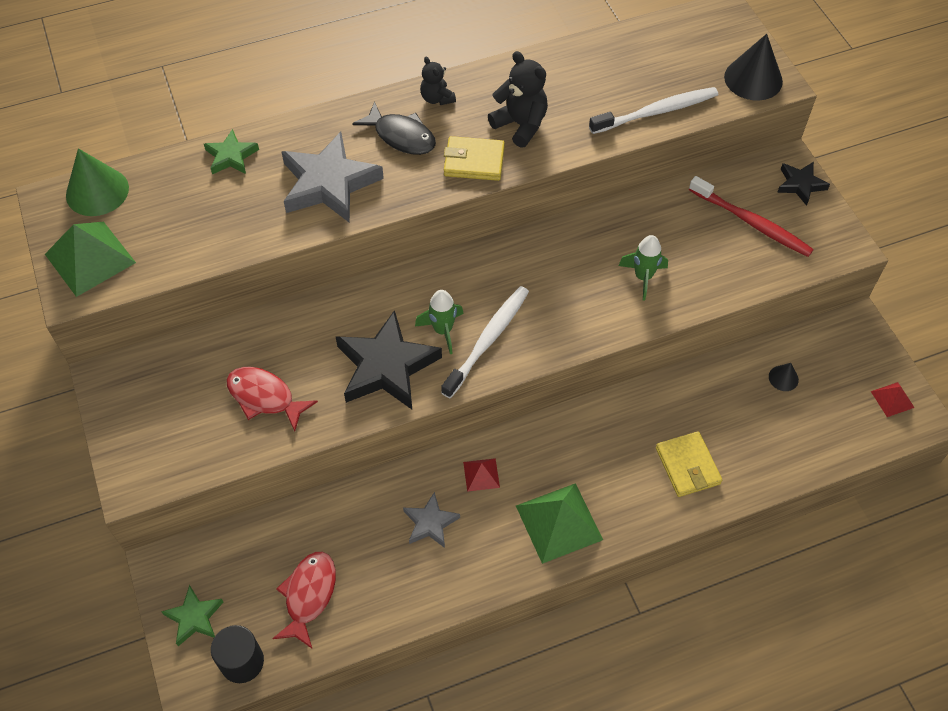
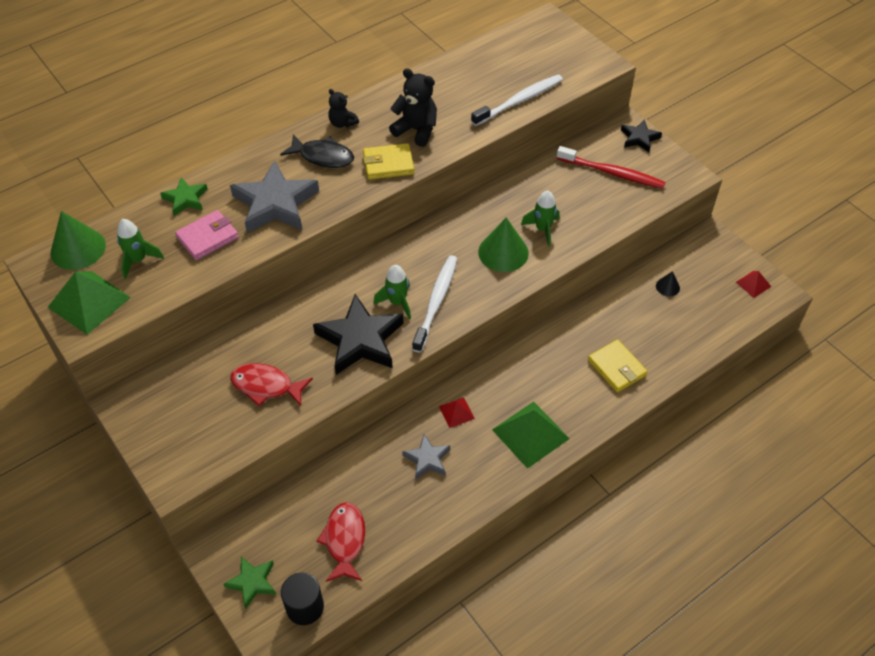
camera: 15 degrees left, 5 degrees down
(157, 220) = (138, 260): none -> green rocket
(241, 209) = (208, 237): none -> pink wallet
(586, 296) = (503, 252): none -> green cone
(753, 79) = (584, 64): black cone -> none

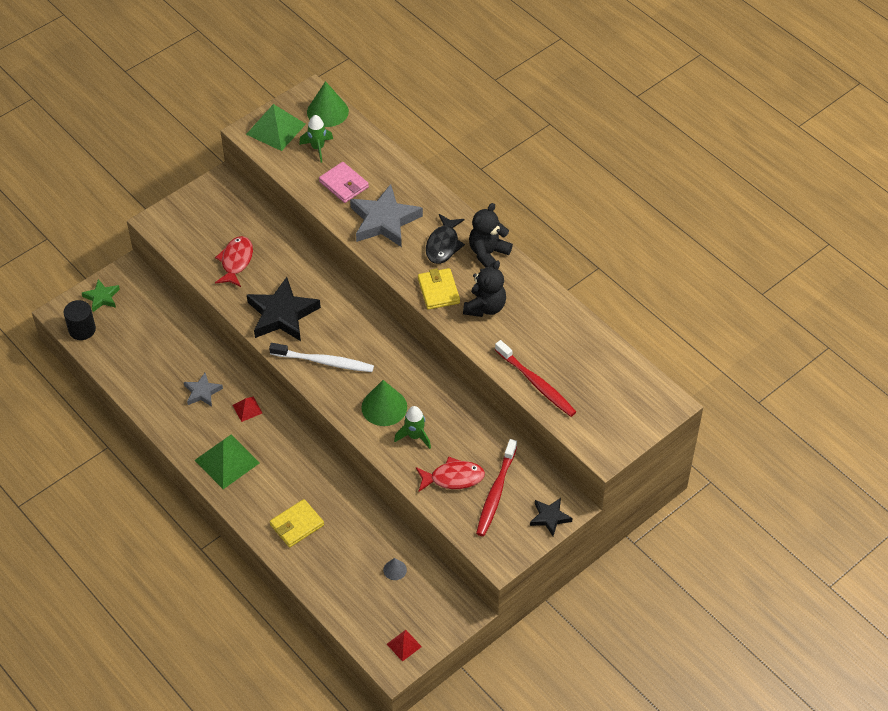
camera: 85 degrees right, 0 degrees up
(185, 199) = (385, 164): green star -> none
(342, 123) = (488, 253): black teddy bear -> black teddy bear, size x1.61
(344, 540) = (133, 347): red fish -> red fish (453, 478)
(397, 302) = (322, 335): green rocket -> none
(520, 100) = (537, 384): white toothbrush -> red toothbrush
(667, 287) = (395, 570): black cone -> grey cone

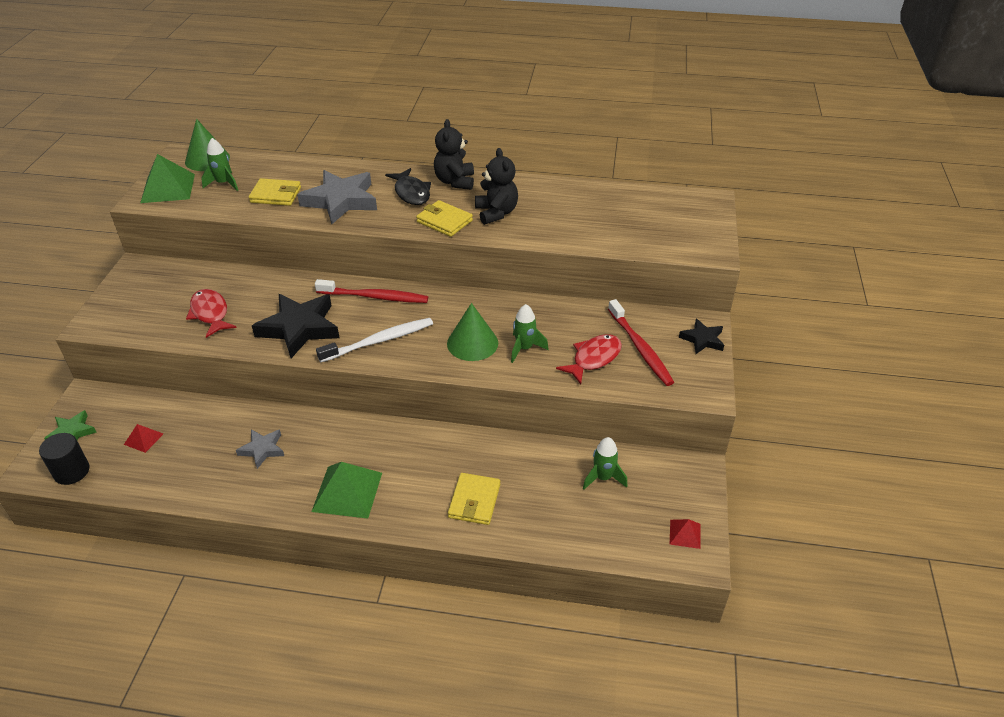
camera: 40 degrees left, 10 degrees down
(247, 409) = (323, 437): red pyramid -> red pyramid (143, 439)
(344, 184) = (276, 195): pink wallet -> yellow wallet
(395, 570) = (603, 478): grey cone -> green rocket
(537, 384) = (602, 238): red toothbrush -> red toothbrush (375, 297)

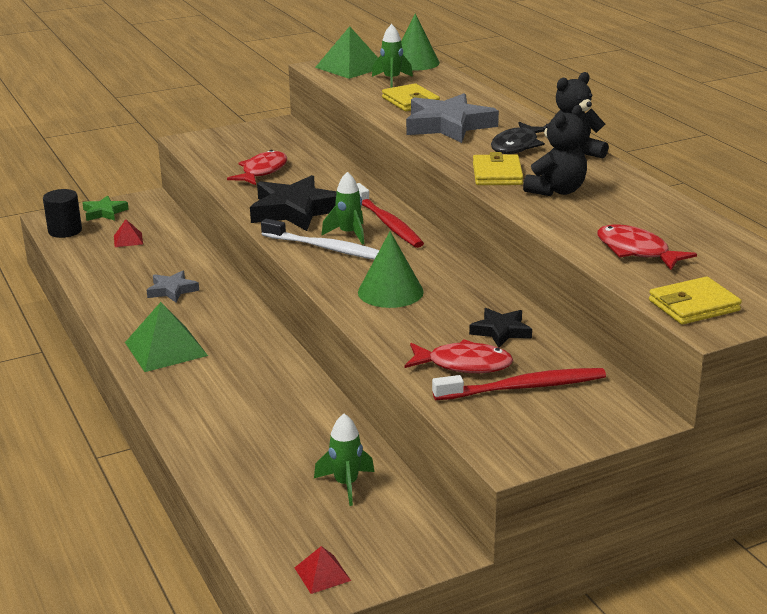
camera: 55 degrees right, 15 degrees down
(474, 501) = (225, 418): yellow wallet -> yellow wallet (693, 306)
(524, 348) = (422, 321): green rocket -> green rocket (349, 234)
(606, 228) = (636, 251): none -> red fish
(640, 348) = (524, 387): red toothbrush -> red toothbrush turned 135 degrees counterclockwise
(702, 339) = (605, 423): black star -> black star (501, 331)

